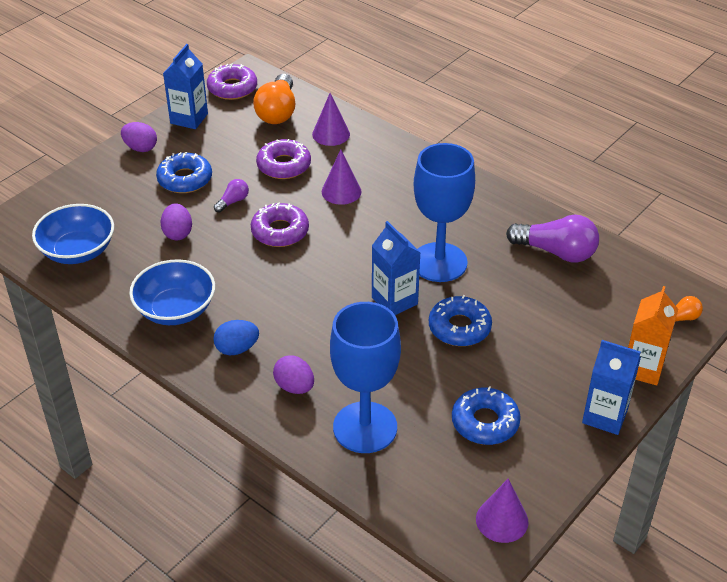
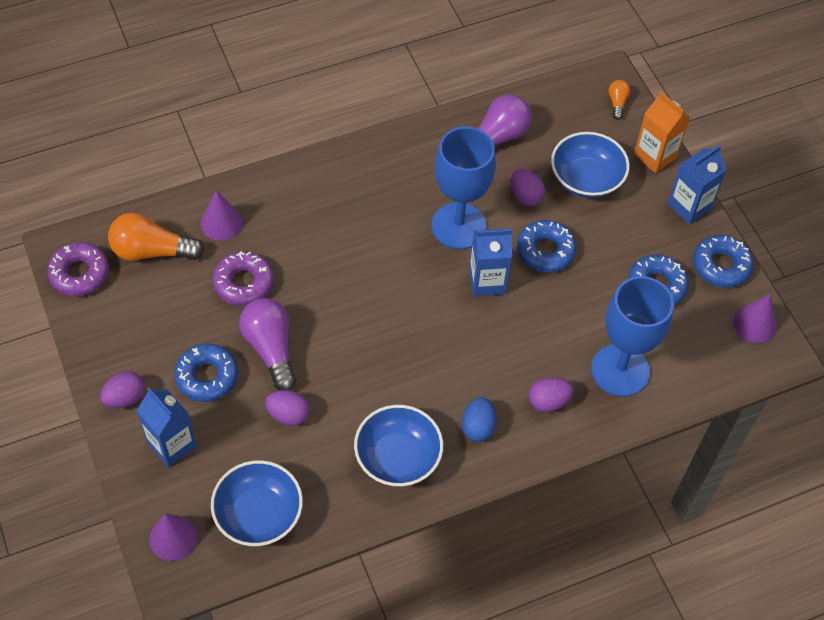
camera: 65 degrees left, 15 degrees up
(189, 118) = (105, 334): blue carton -> blue carton (172, 444)
(233, 201) = (271, 349): purple light bulb -> purple light bulb, size x2.05
(277, 112) = (152, 251): orange light bulb -> orange light bulb turned 150 degrees clockwise
(280, 231) = (341, 328): purple donut -> none
(341, 191) = (315, 254): purple cone -> purple cone (173, 537)
(509, 293) = (525, 196): none -> purple egg
(552, 467) = (721, 266): none -> blue donut
(567, 327) = (586, 179): none -> blue bowl

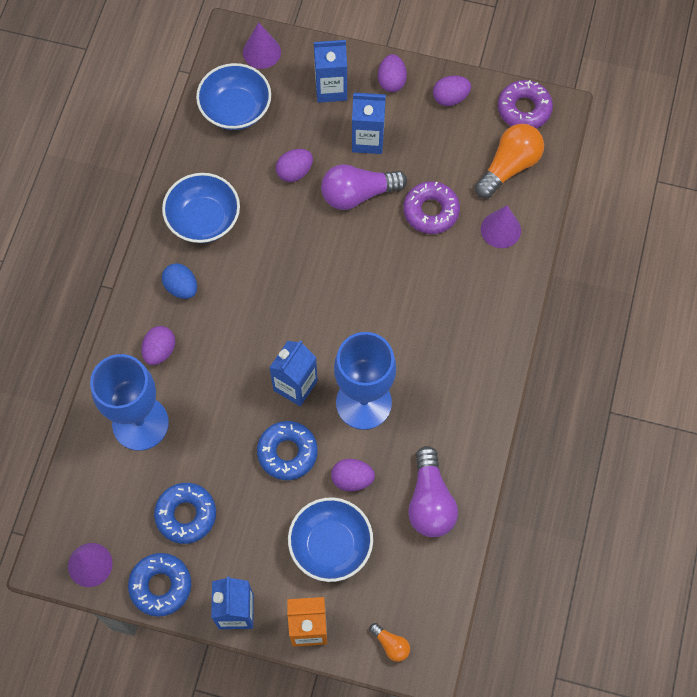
camera: 130 degrees right, 10 degrees up
(109, 338) = (450, 98): none -> purple egg
(207, 377) = (368, 140): blue donut -> blue carton
(271, 349) = (358, 194): purple light bulb -> purple light bulb turned 150 degrees clockwise

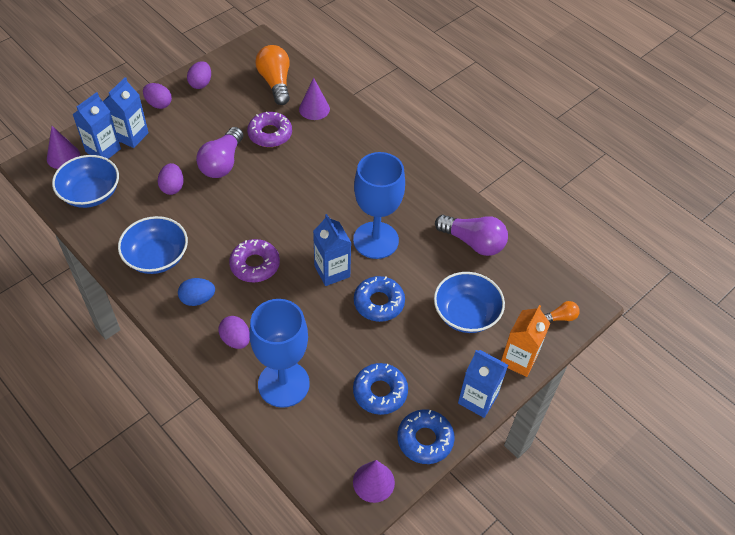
camera: 60 degrees left, 15 degrees down
(352, 479) = (426, 276): purple egg -> none
(368, 140) = (188, 137): blue carton -> blue carton (103, 150)
(524, 109) = (243, 56): purple donut -> purple donut (255, 265)

